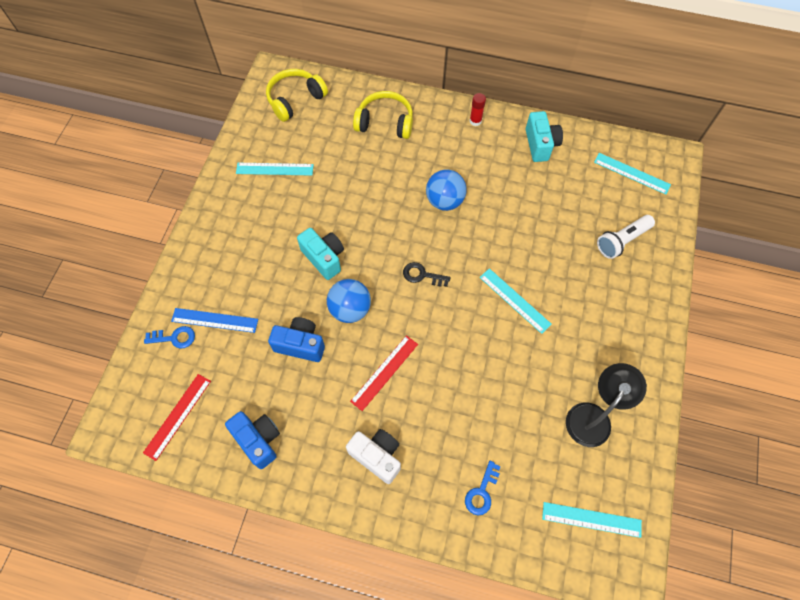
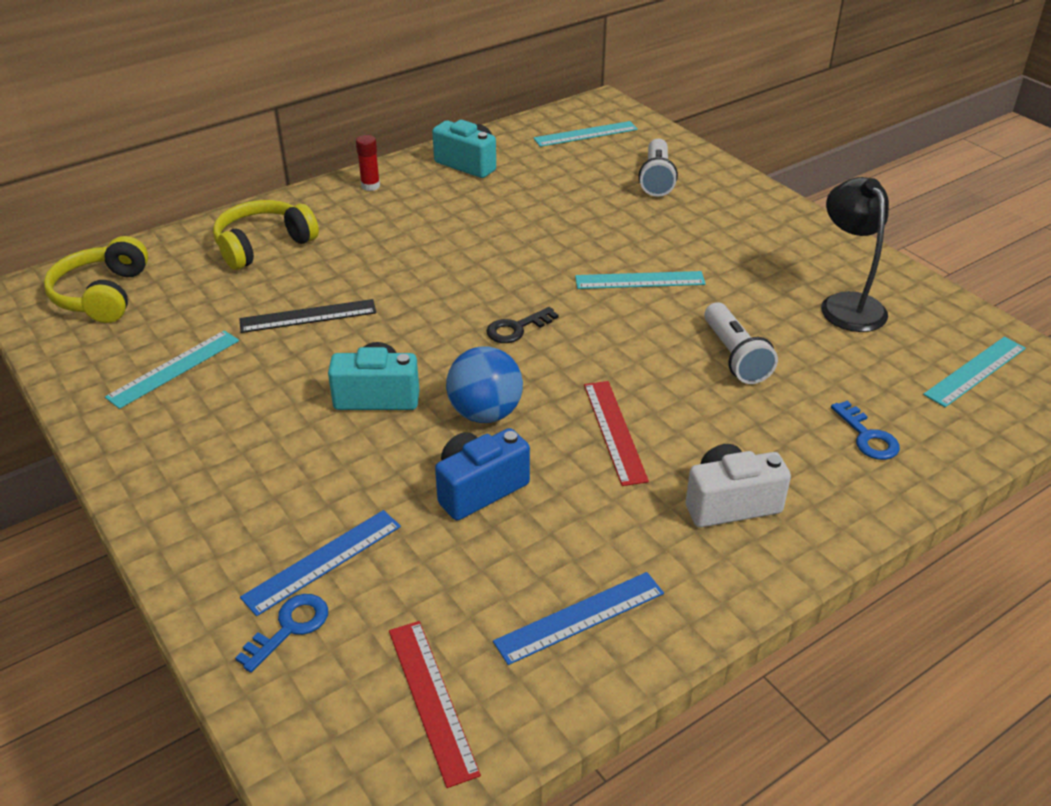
camera: 50 degrees left, 25 degrees down
(258, 440) = (580, 617): blue camera -> blue ruler
(352, 185) = (308, 316): none -> black ruler
(444, 201) = (441, 260): blue ball -> none
(491, 388) = (735, 356): none -> white flashlight

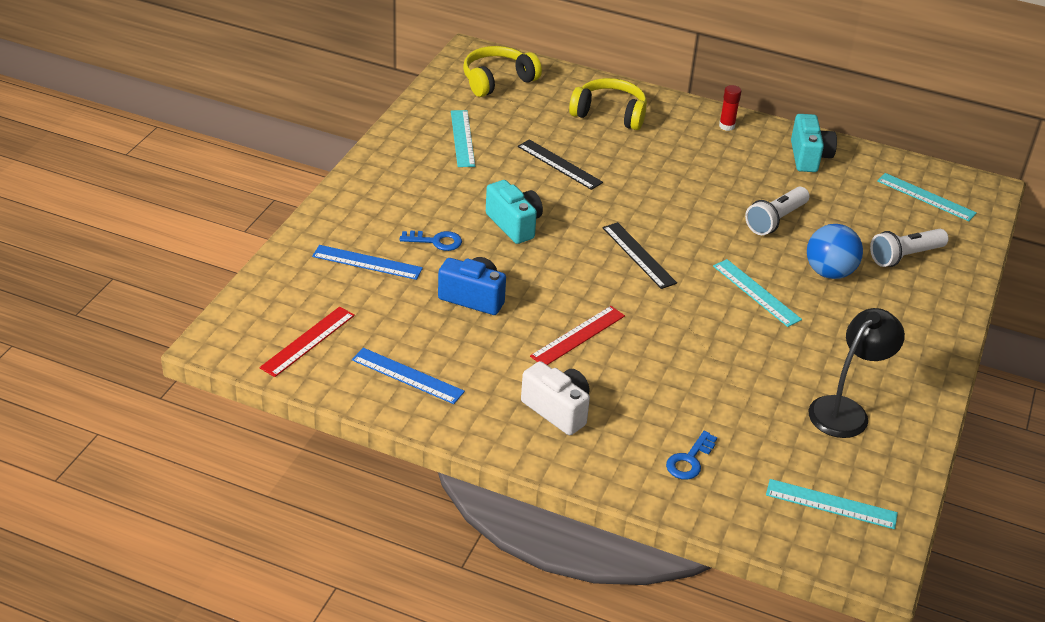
camera: 55 degrees right, 0 degrees up
(174, 368) = (462, 138): turquoise ruler -> turquoise ruler turned 75 degrees clockwise
(290, 627) = (314, 271): blue key -> blue key (436, 241)
(485, 413) = (541, 274): blue ball -> blue ball (829, 272)
(516, 328) = (638, 255): black key -> black ruler
(735, 356) = (715, 368): white flashlight -> white flashlight (776, 220)

